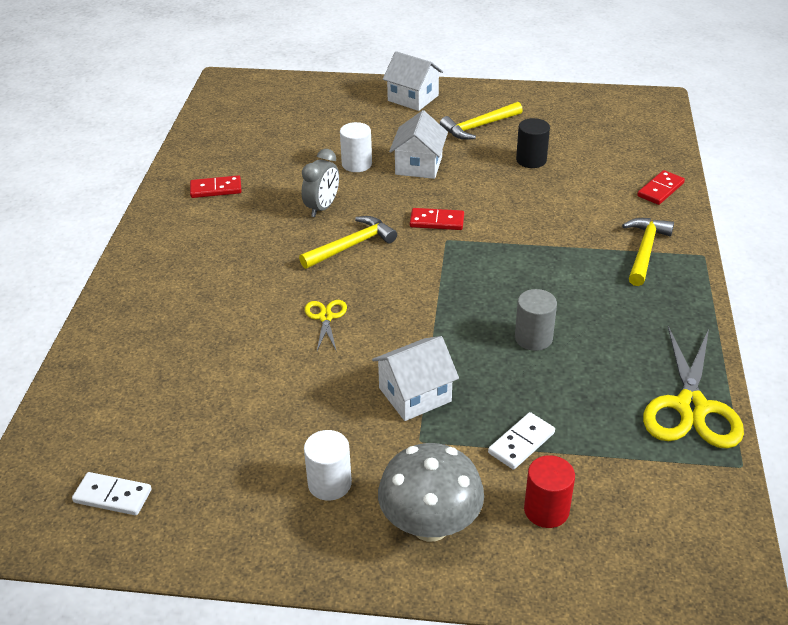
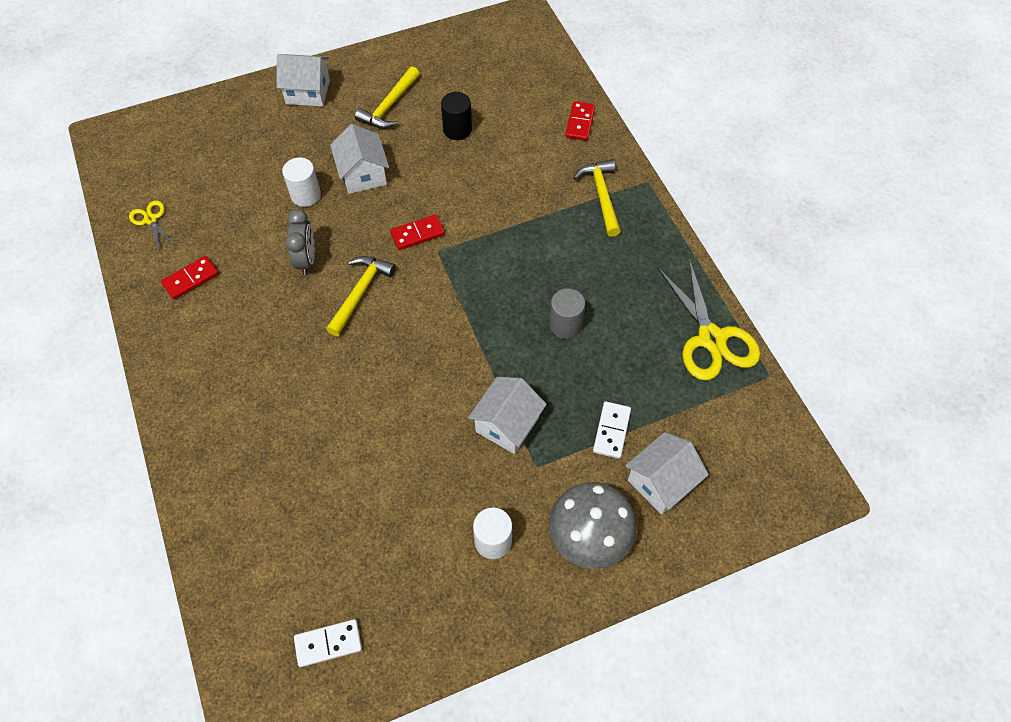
camera: 30 degrees left, 20 degrees up
(326, 317) = (387, 380): yellow scissors -> yellow scissors (151, 219)
(546, 510) = (661, 482): red cylinder -> white house

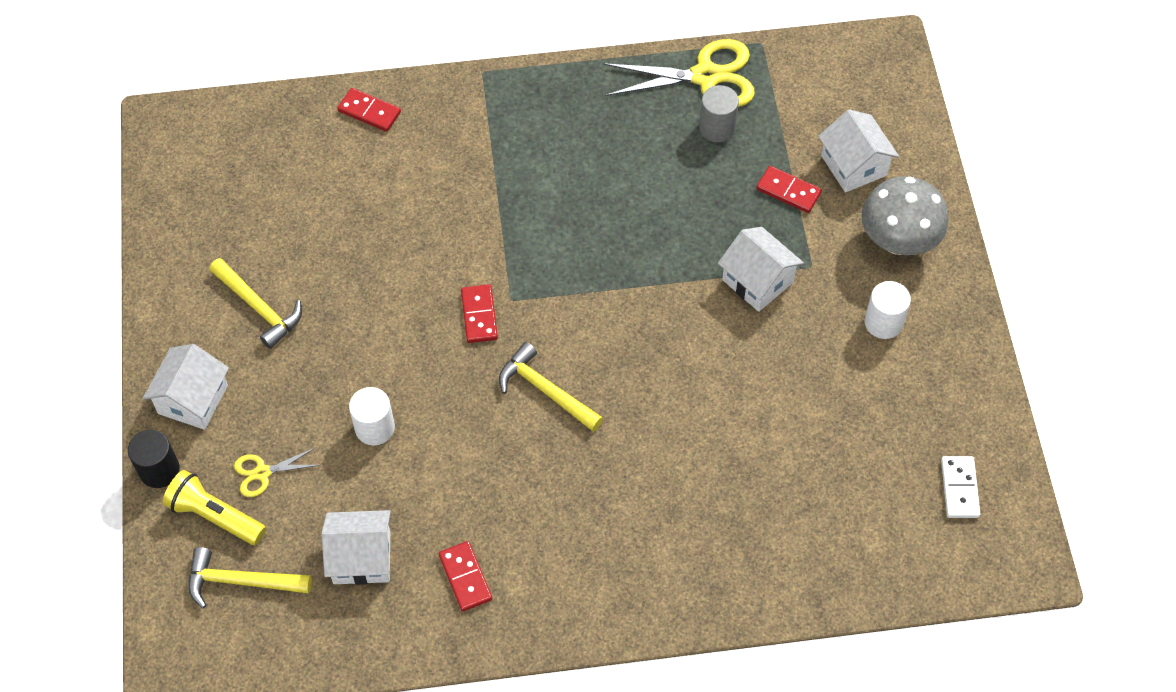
camera: 75 degrees left, 0 degrees up
(151, 219) = (350, 618): yellow scissors -> yellow scissors (262, 472)
(220, 127) = (215, 516): none -> yellow flashlight
(306, 260) = (478, 441): grey clock -> none
(363, 174) = (365, 357): white house -> white house (362, 557)
(457, 129) = (330, 240): black cylinder -> black cylinder (159, 470)
(565, 325) = (651, 199): grey cylinder -> grey cylinder (717, 128)
(601, 196) = (487, 120): yellow hammer -> yellow hammer (241, 581)
(611, 431) = (788, 191): white domino -> red domino

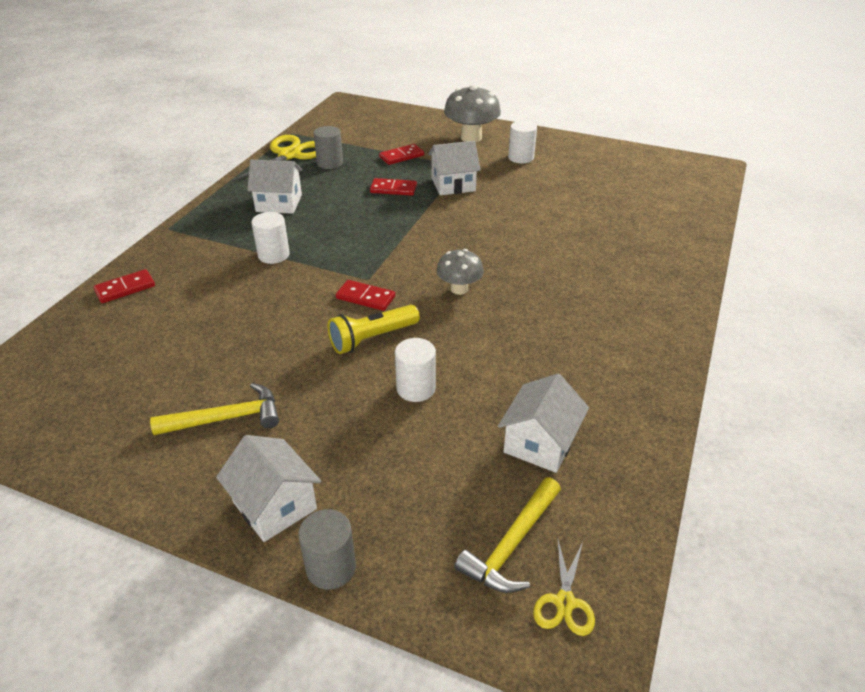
camera: 60 degrees left, 20 degrees down
(159, 470) = (331, 567): black cylinder -> grey cylinder
(215, 516) = (421, 538): yellow flashlight -> yellow flashlight (372, 338)
(262, 472) = (401, 481): yellow scissors -> yellow scissors (564, 602)
(465, 577) = (597, 386): red domino -> red domino (393, 189)
(498, 193) = (273, 255): none -> white cylinder
(546, 390) = (459, 289): yellow hammer -> grey mushroom
(854, 165) = (407, 134): white house -> white house (279, 203)
(959, 488) = (650, 170): white domino -> none

